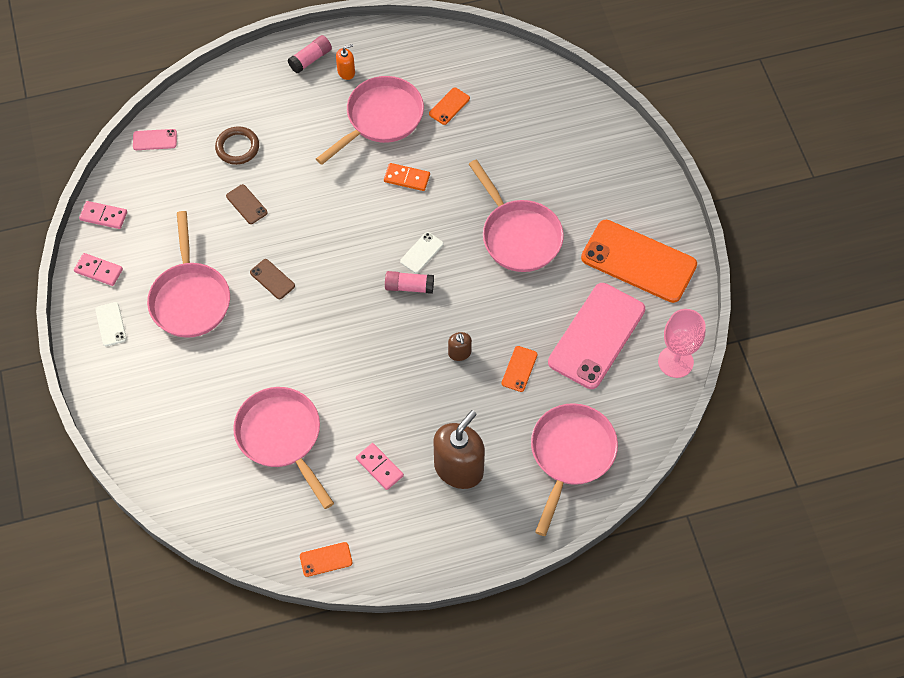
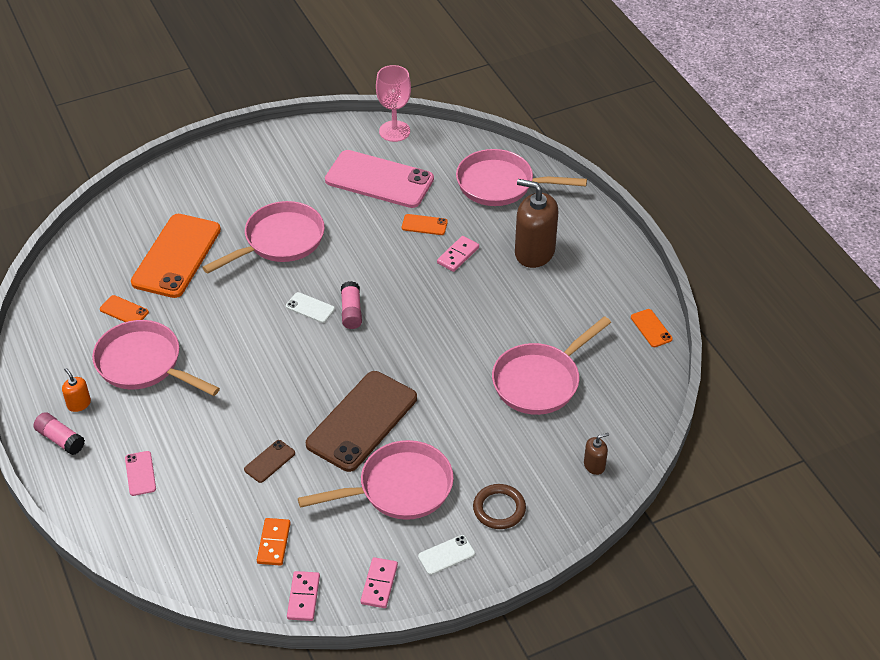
camera: 100 degrees left, 15 degrees down
(155, 140) = (187, 570): pink phone -> pink phone (140, 473)
(237, 147) = (192, 485): brown ring -> brown ring (499, 509)
(272, 279) = (362, 421): brown phone -> brown phone, size x2.39
(379, 467) = (549, 305): pink domino -> pink domino (458, 255)
(407, 178) = (220, 332): orange domino -> orange domino (273, 543)
(459, 353) = (417, 266): brown soap dispenser -> brown soap dispenser (594, 465)
(638, 261) = (296, 160): orange phone -> orange phone (176, 256)

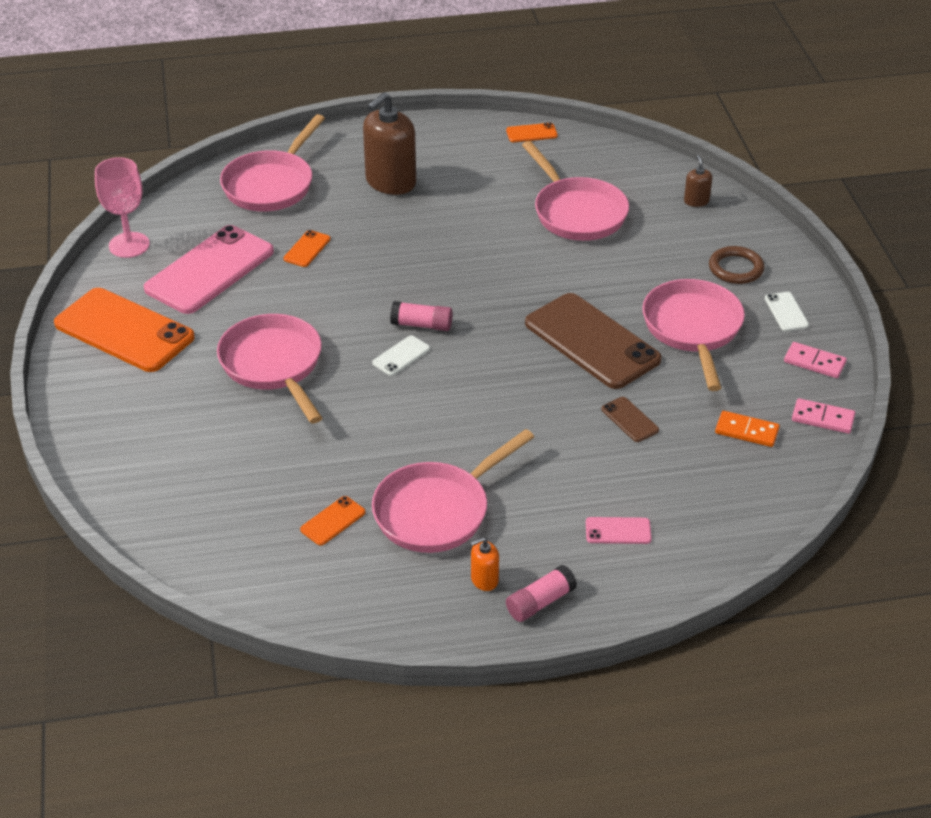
camera: 75 degrees left, 5 degrees down
(176, 256) = (253, 461): orange phone -> orange phone (124, 331)
(458, 255) = (369, 233): pink domino -> none

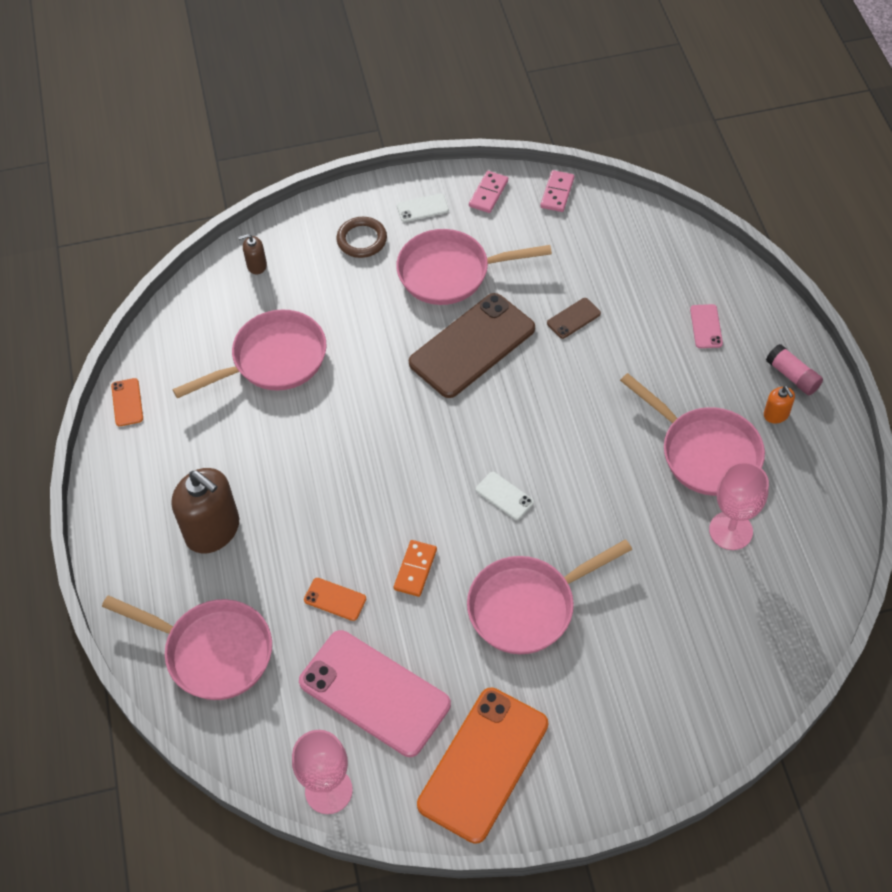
camera: 90 degrees left, 15 degrees up
(333, 521) = (730, 530): orange phone -> pink goblet
(422, 325) = (456, 482): pink glue stick -> none
(746, 431) = (578, 241): orange domino -> orange domino (415, 569)

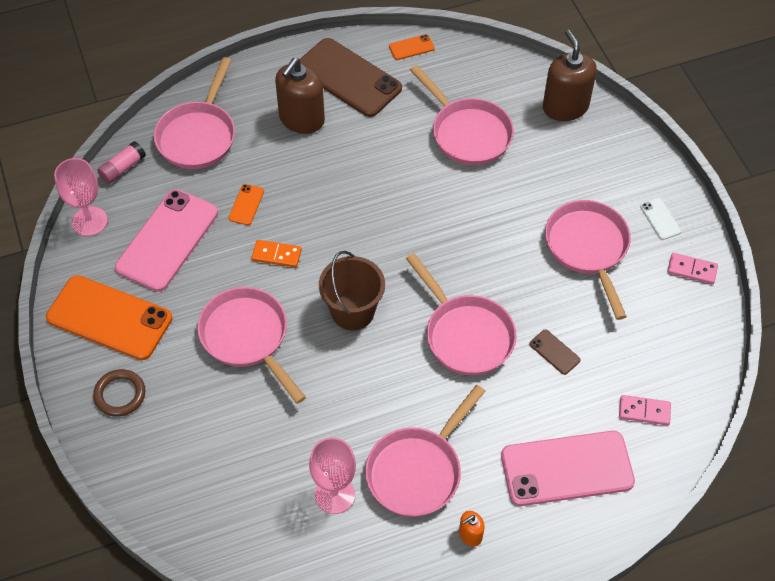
camera: 80 degrees right, 0 degrees up
(256, 265) = (565, 107): brown soap dispenser -> brown soap dispenser, size x2.17
(362, 240) = (611, 177): brown ring -> brown ring (120, 394)
(472, 346) = (508, 273): brown phone -> brown phone (348, 78)
(504, 496) = (352, 311): white phone -> brown bucket
(545, 392) = (466, 335): none -> pink pan
(557, 193) = (708, 327): pink domino -> pink domino (644, 411)
(706, 326) = (567, 468): pink phone -> pink phone, size x2.39
(792, 376) = (519, 550): pink glue stick -> pink glue stick (122, 168)

